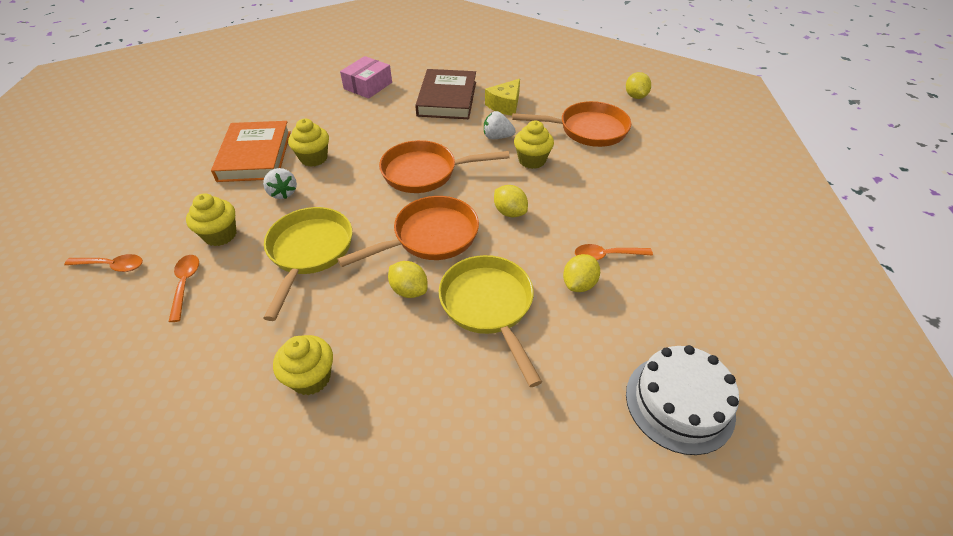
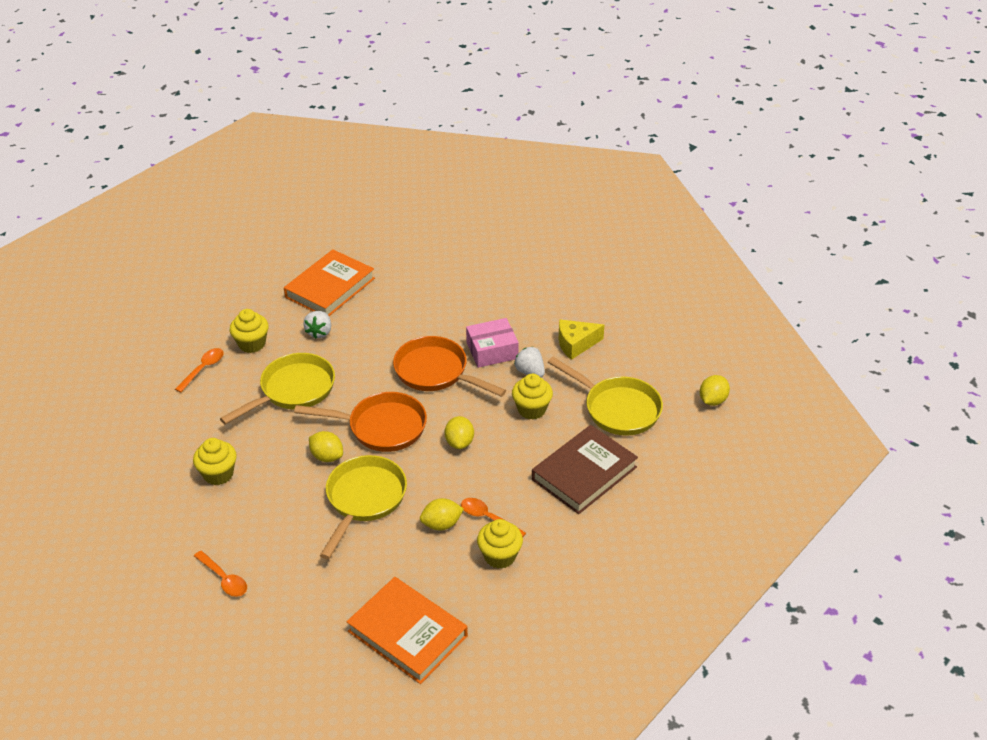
camera: 40 degrees right, 5 degrees down
(112, 266) = (174, 330): orange spoon -> orange spoon (224, 579)
(314, 158) = (368, 313): yellow cupcake -> yellow cupcake (500, 556)
(368, 86) = (481, 261): pink box -> pink box (492, 351)
(409, 290) = (327, 456): yellow lemon -> yellow lemon turned 45 degrees counterclockwise
(447, 98) = (533, 310): brown book -> brown book (584, 473)
(587, 130) = (617, 408): orange pan -> yellow pan
(679, 403) = (407, 633): white cake -> orange book

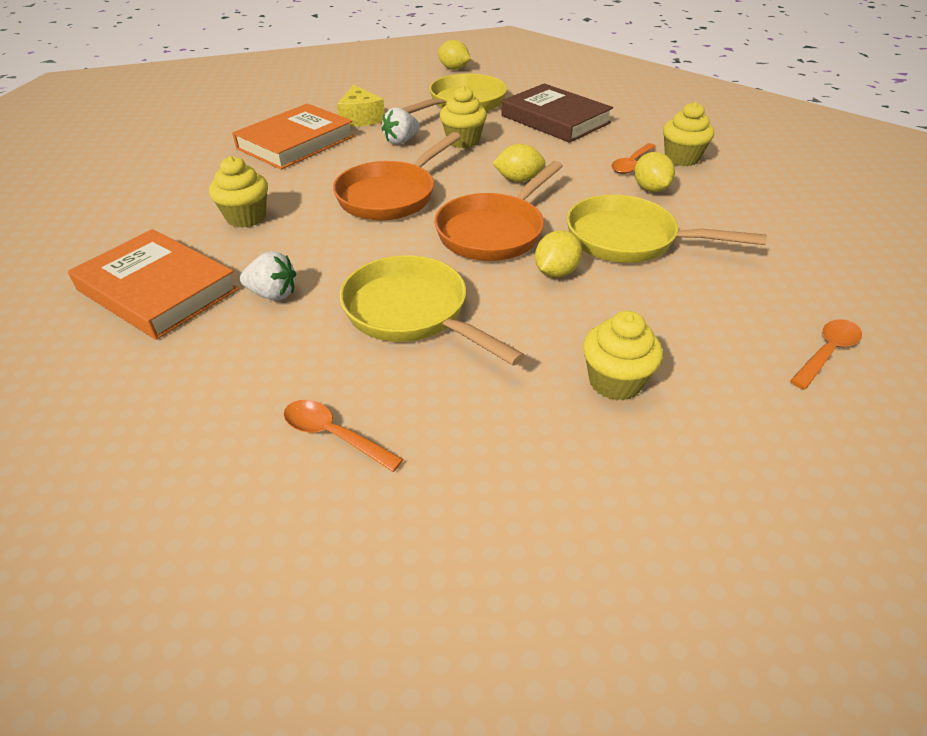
camera: 90 degrees left, 0 degrees up
(252, 344) = (277, 372): yellow cupcake -> yellow cupcake (246, 217)
(381, 427) = (494, 231): orange pan -> orange pan turned 150 degrees counterclockwise
(407, 633) = (815, 206): orange book -> orange book (296, 142)
(492, 351) = (358, 161): pink box -> none

